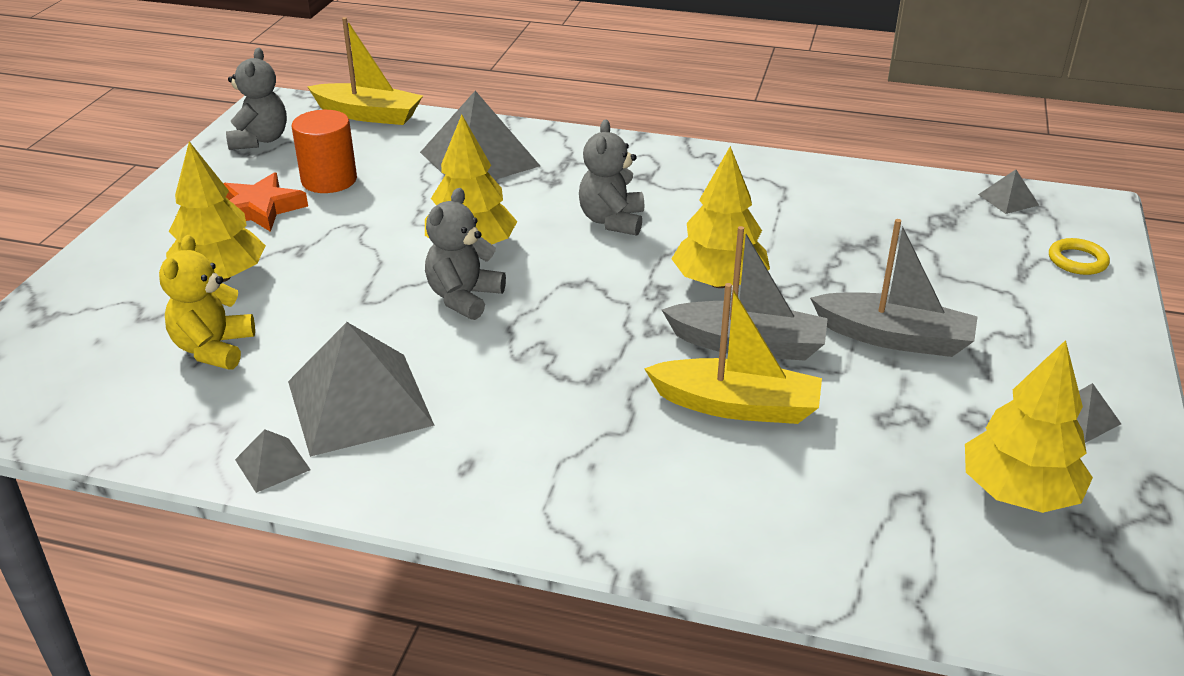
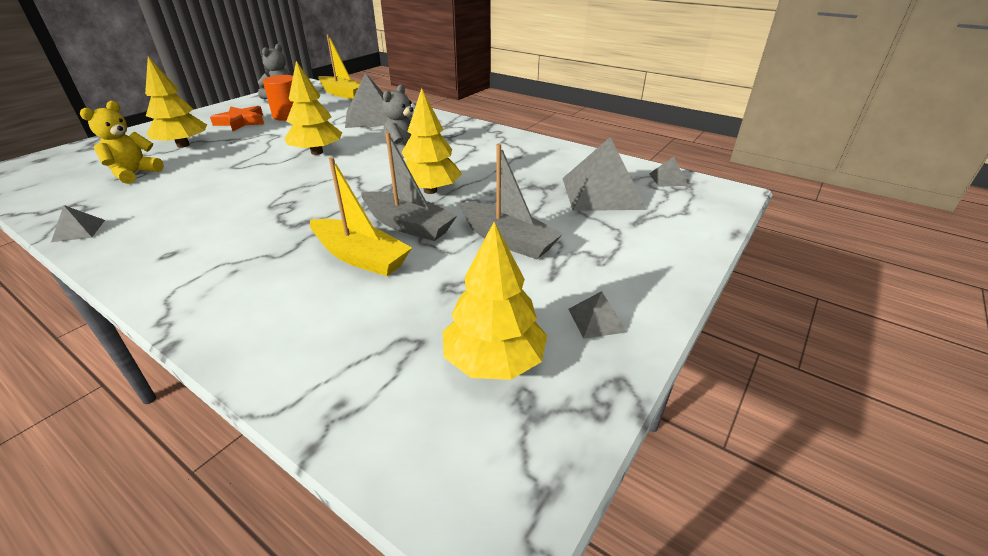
camera: 20 degrees right, 0 degrees up
(359, 403) = (162, 211): grey pyramid -> grey pyramid (602, 193)
(464, 298) = (282, 173): grey teddy bear -> none
(1077, 261) = (687, 220): yellow ring -> none

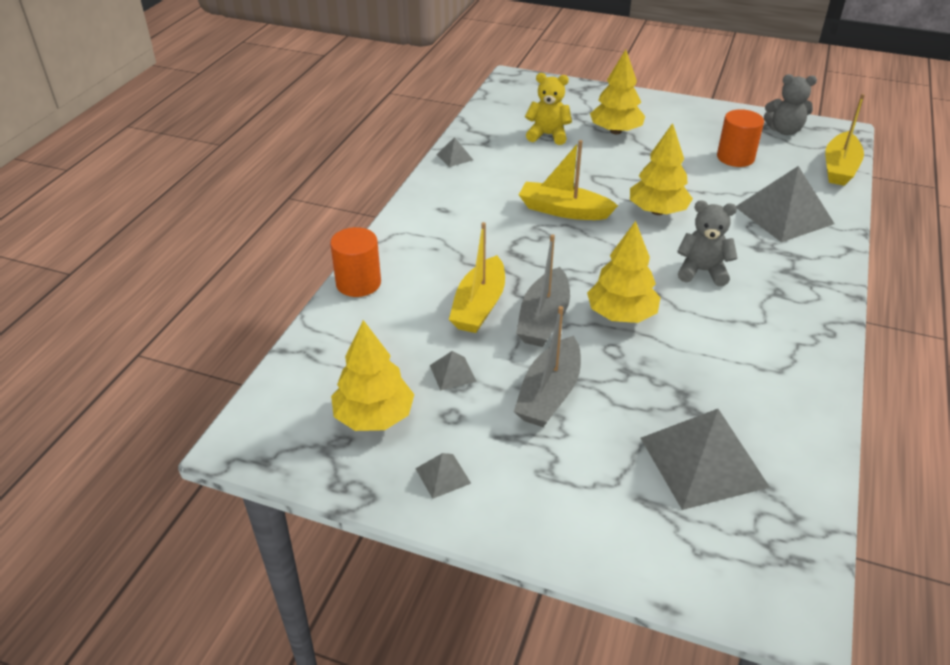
camera: 75 degrees right, 5 degrees up
(234, 344) = (358, 283): none -> orange cylinder
(241, 122) = (693, 137): orange star -> none
(264, 188) = (563, 210): none -> yellow boat
(668, 179) = (793, 534): grey pyramid -> grey pyramid (452, 373)

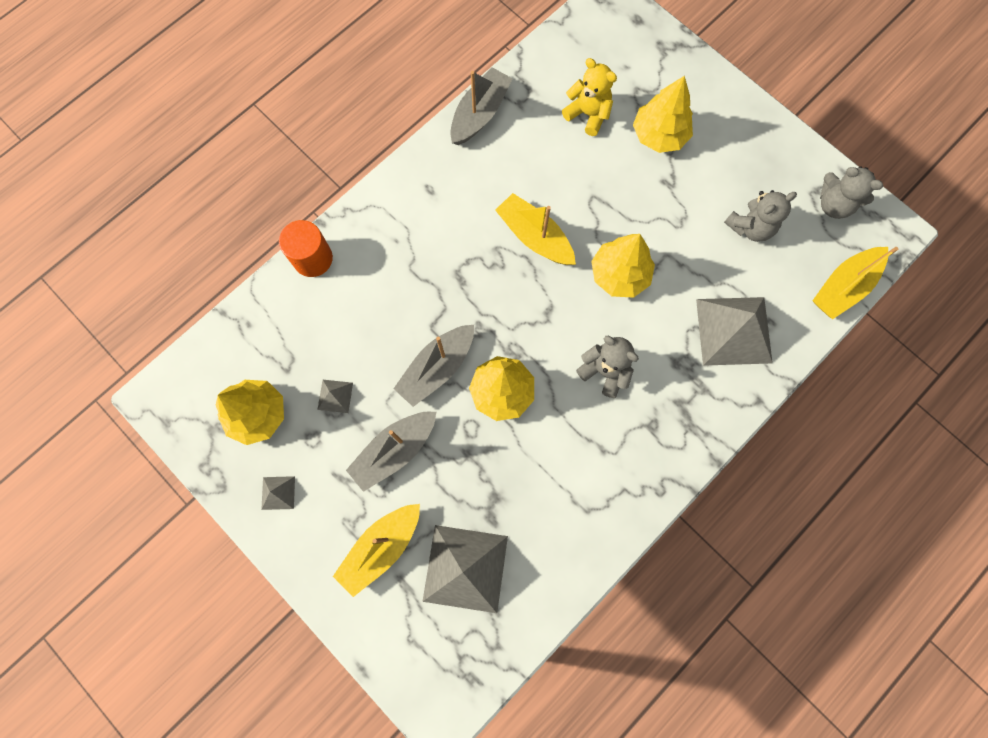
camera: 25 degrees right, 35 degrees up
(455, 157) = (480, 114): grey pyramid -> grey boat
(479, 306) = (394, 329): yellow boat -> yellow boat (381, 548)
(735, 157) = (750, 227): orange cylinder -> grey teddy bear

